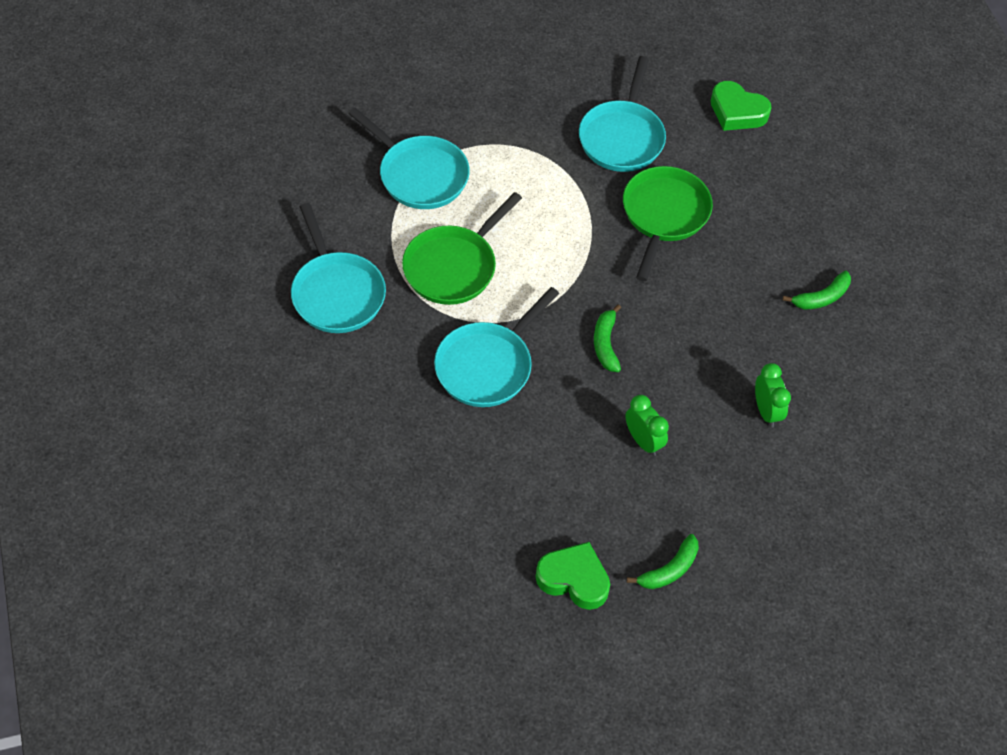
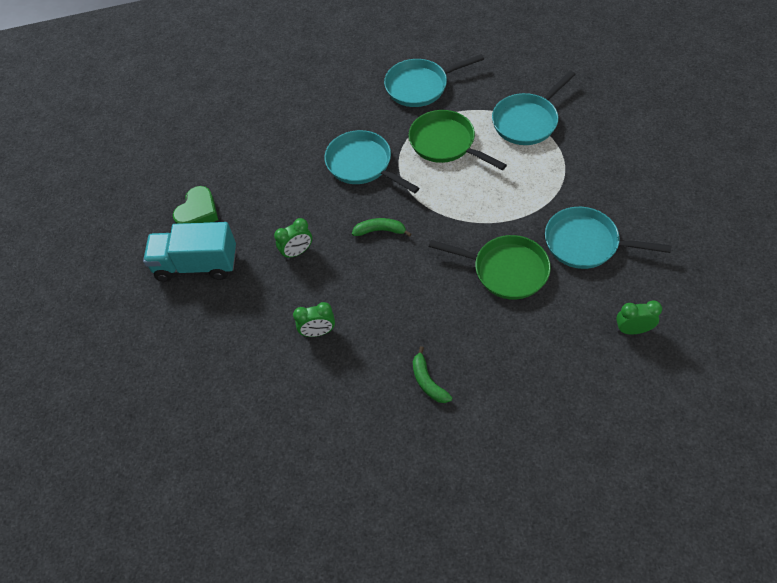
camera: 100 degrees right, 0 degrees up
(669, 570) = (196, 265): green banana -> turquoise truck
(737, 112) = (632, 330): green heart -> green clock

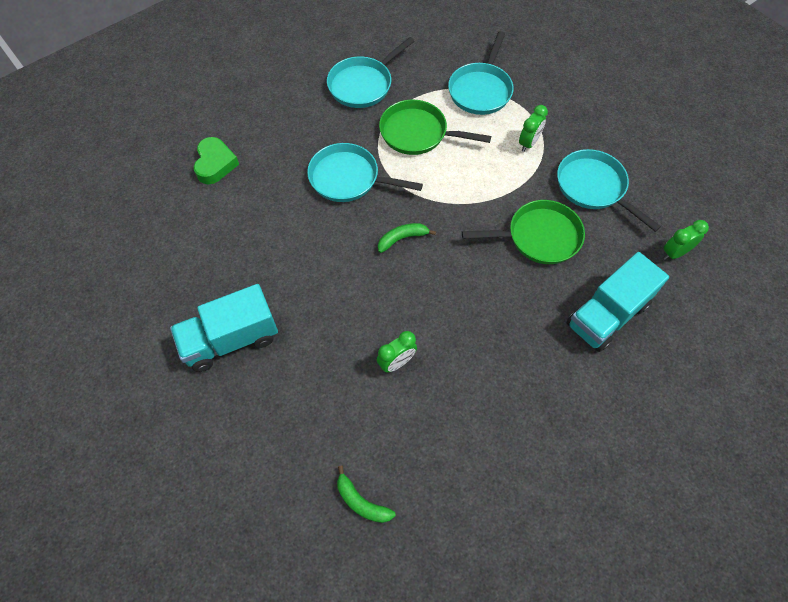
camera: 30 degrees left, 5 degrees up
(198, 213) = (202, 283): green heart -> green heart (215, 164)
(297, 252) = (331, 288): green clock -> green clock (528, 143)
(428, 381) = (528, 370): green banana -> green banana (361, 502)
(530, 361) = (607, 315): none -> turquoise truck
(586, 243) = (594, 187): turquoise pan -> turquoise pan turned 60 degrees clockwise

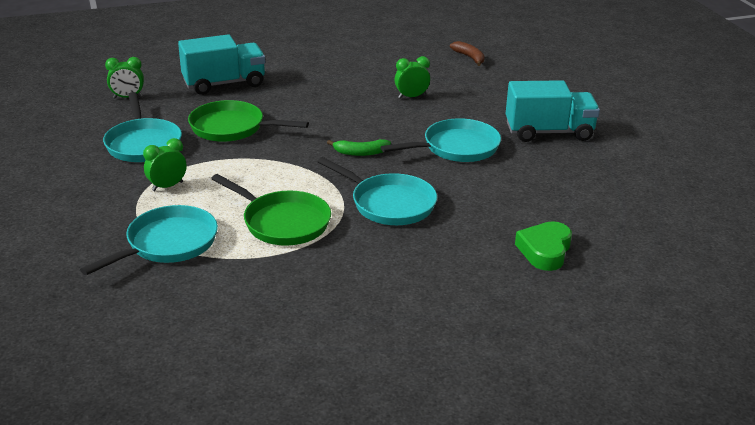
camera: 160 degrees left, 30 degrees down
(361, 502) = (469, 57): green banana -> brown banana
(363, 84) = (314, 287): turquoise pan -> turquoise pan (456, 148)

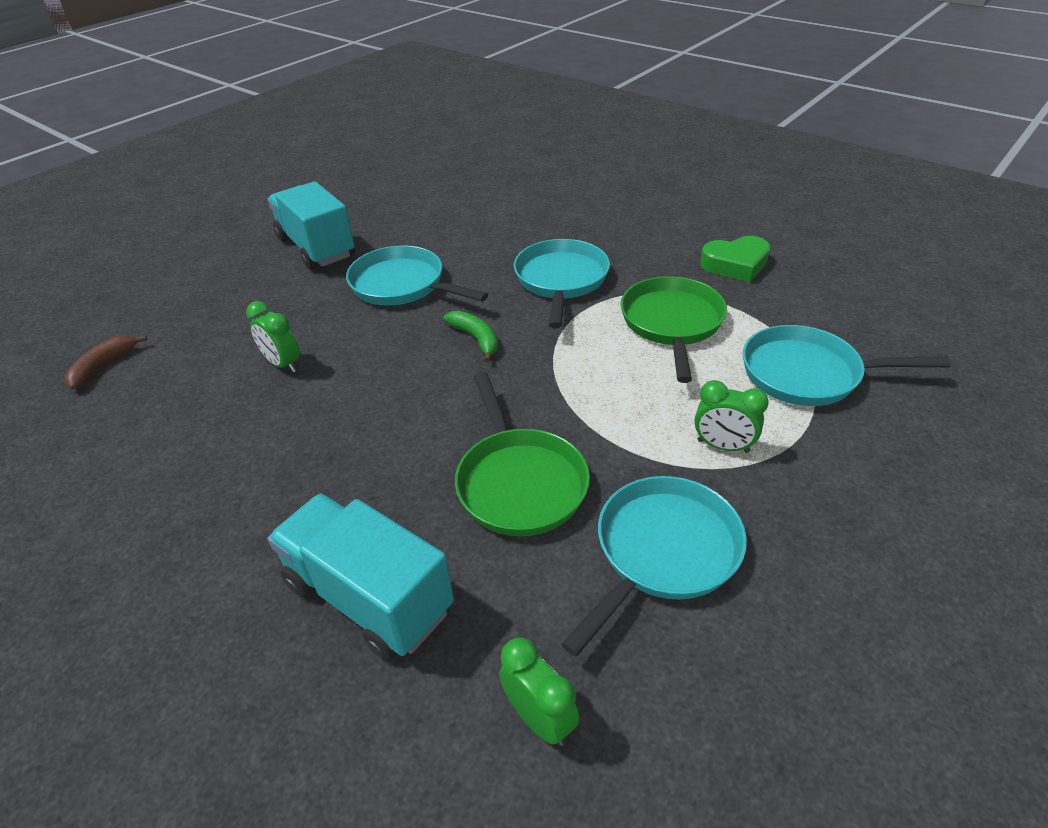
camera: 120 degrees left, 10 degrees up
(545, 251) = (543, 194): green heart -> green heart (735, 264)

